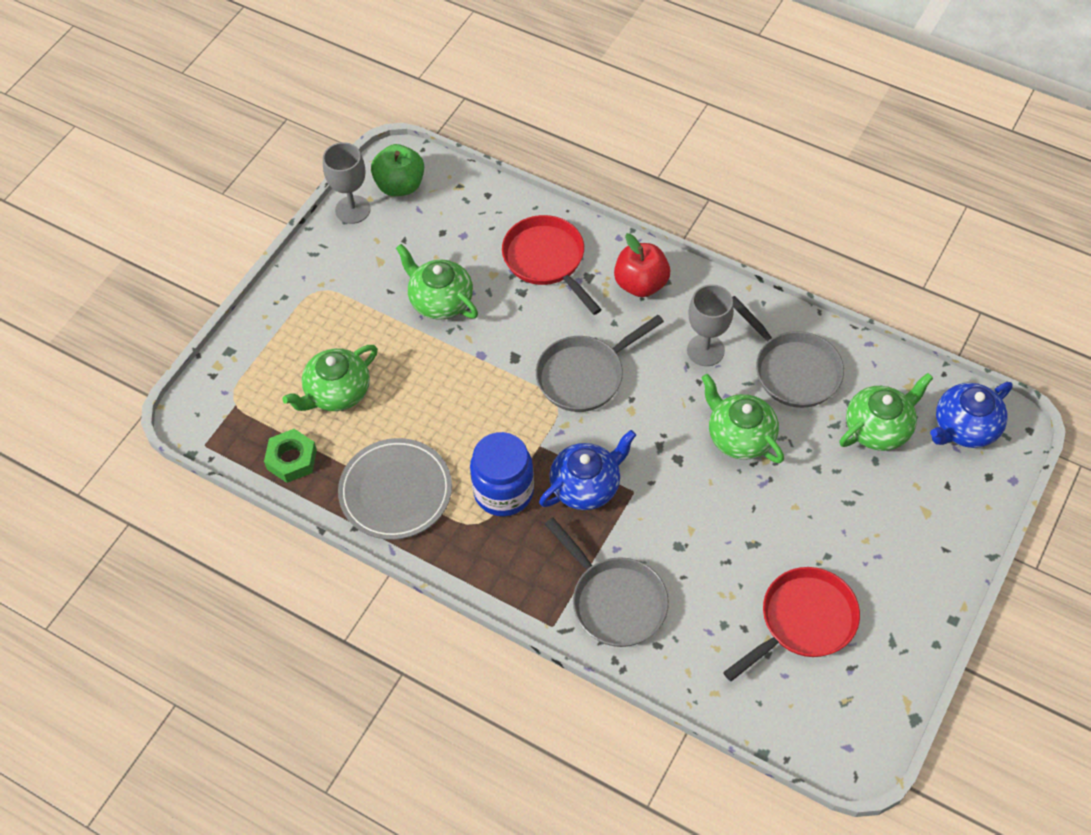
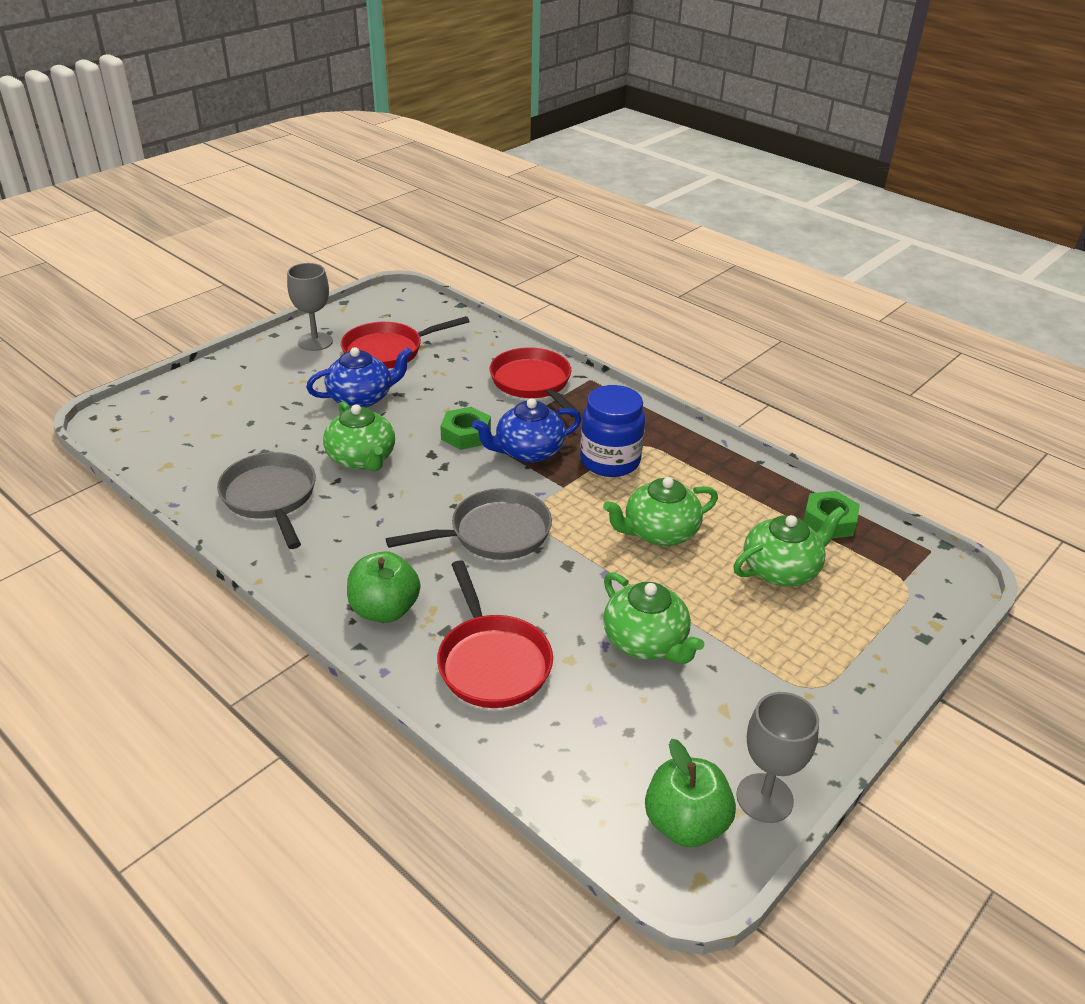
camera: 170 degrees left, 20 degrees down
(395, 491) = (718, 479): grey plate -> none
(615, 601) = (533, 383): grey pan -> red pan
(641, 284) = (385, 610): red apple -> green apple
(656, 496) = (466, 434): none -> green nut
(705, 350) = (350, 531): grey goblet -> grey goblet (315, 342)
(878, 428) = (226, 442): green teapot -> green teapot (659, 532)
(964, 427) = (148, 428): blue teapot -> blue teapot (361, 398)

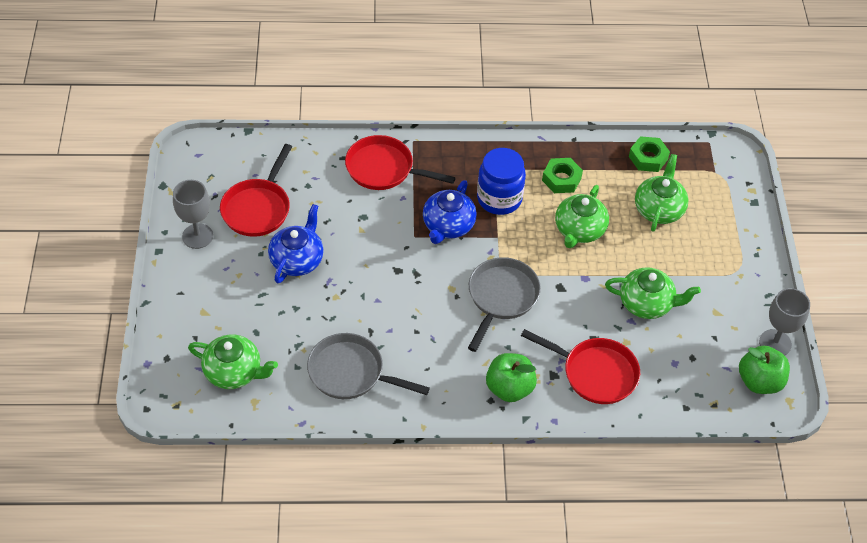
camera: 45 degrees left, 15 degrees up
(362, 459) = (363, 305): green teapot -> green teapot (234, 372)
(466, 434) = (397, 240): green nut -> green nut (561, 179)

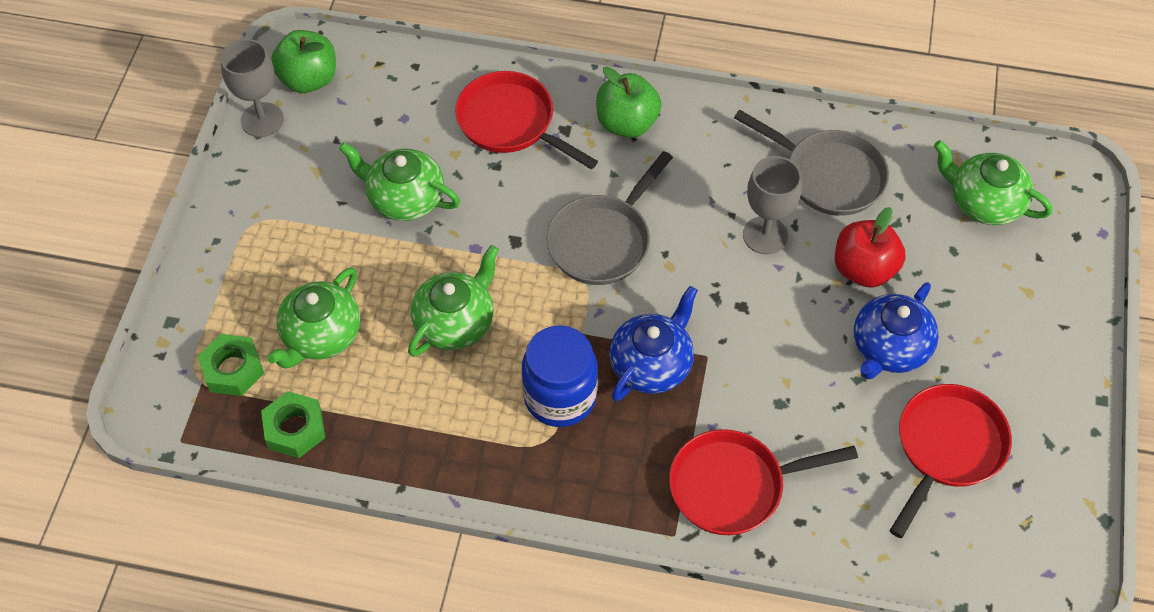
camera: 165 degrees left, 5 degrees up
(197, 236) = (1042, 415): grey goblet -> grey goblet (765, 235)
(318, 308) = (864, 269): none -> red apple
(384, 169) = (733, 486): red pan -> red pan turned 135 degrees clockwise
(561, 179) = (450, 414): green nut -> green nut (233, 369)

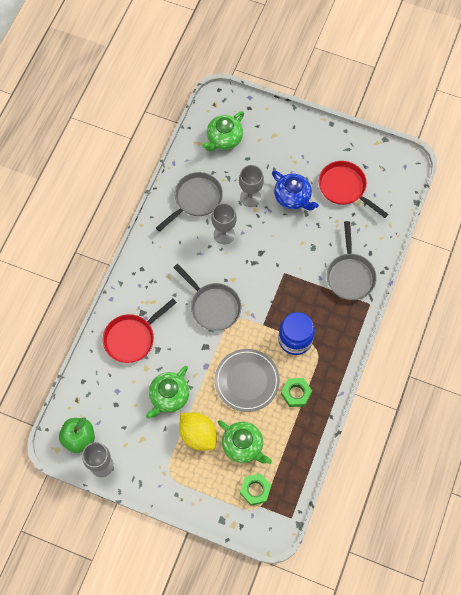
camera: 80 degrees left, 10 degrees up
(295, 429) = (293, 462): green nut -> green nut (296, 393)
(334, 257) = (198, 435): none -> yellow lemon
(455, 322) = (247, 381): green teapot -> grey plate
(626, 123) = (145, 283): green apple -> none
(652, 364) = (284, 297): blue teapot -> none
(733, 486) = (350, 275): red pan -> grey pan
(864, 269) = (250, 197): red apple -> grey goblet

